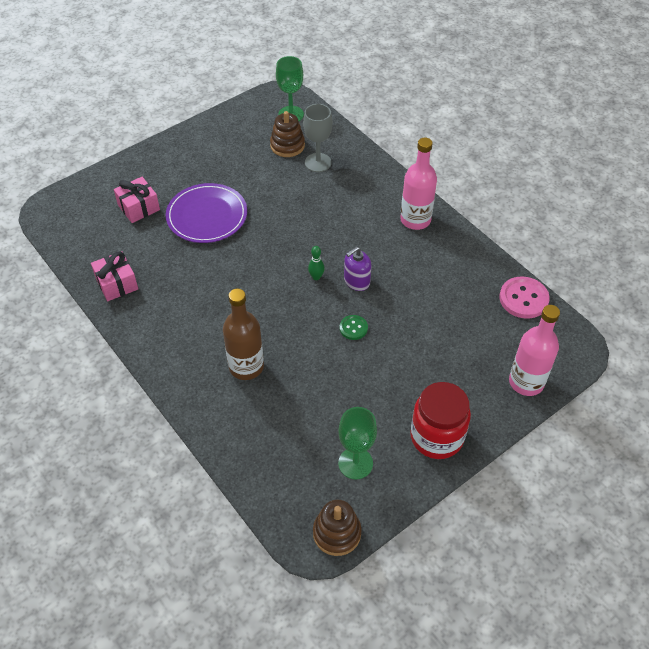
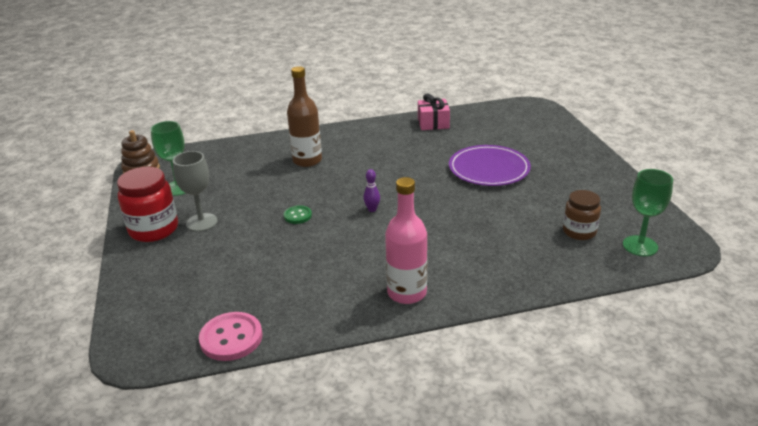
camera: 115 degrees right, 20 degrees down
(139, 207) = (517, 140): pink gift -> none
(287, 145) = (579, 232): brown stacking toy -> brown jar
(316, 277) = (372, 209): green bowling pin -> purple bowling pin
(318, 162) = (540, 246): grey goblet -> grey goblet (201, 222)
(356, 281) = (349, 230): purple soap dispenser -> none
(526, 382) = (141, 299): pink bottle -> none

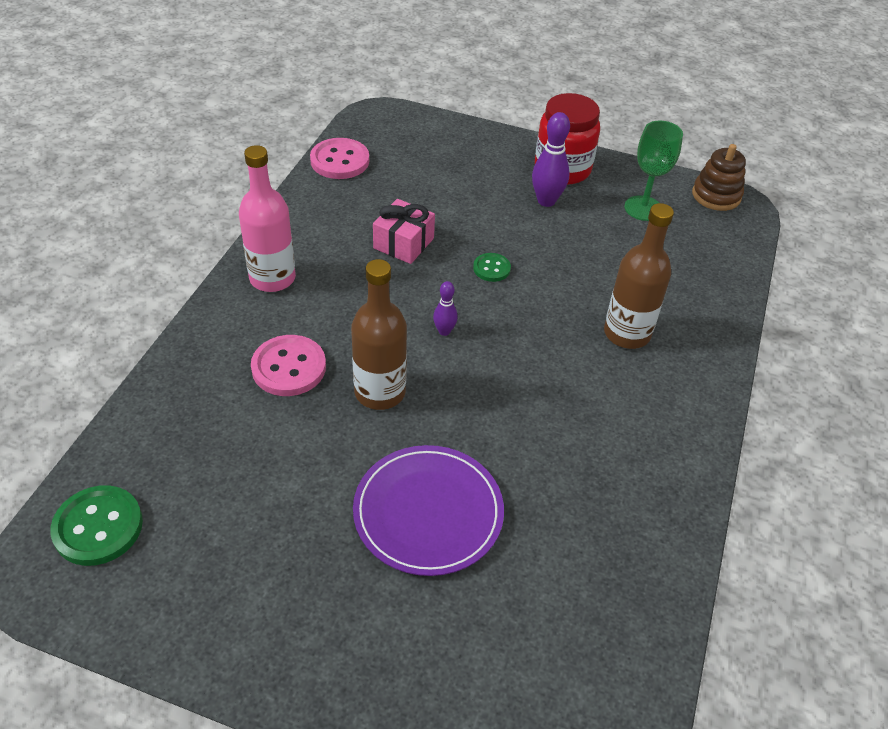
camera: 120 degrees right, 15 degrees up
(201, 222) = (546, 201): grey goblet -> purple bowling pin
(433, 123) = (645, 548): pink gift -> pink gift (403, 243)
(442, 209) = (380, 392): none -> brown bottle
(468, 245) = (289, 367): none -> pink button
(579, 232) = (192, 489): brown jar -> none
(640, 246) = (98, 527): green goblet -> green button

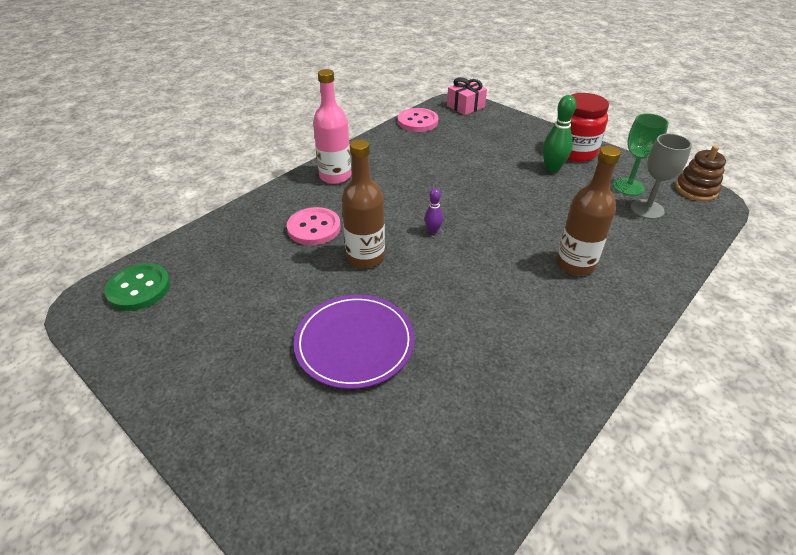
camera: 25 degrees right, 5 degrees down
(403, 243) = (434, 174): pink gift -> pink gift (465, 106)
(491, 268) = (489, 200): green button -> none
(546, 201) = (552, 168): purple bowling pin -> green bowling pin
(674, 236) = (647, 209): none -> grey goblet

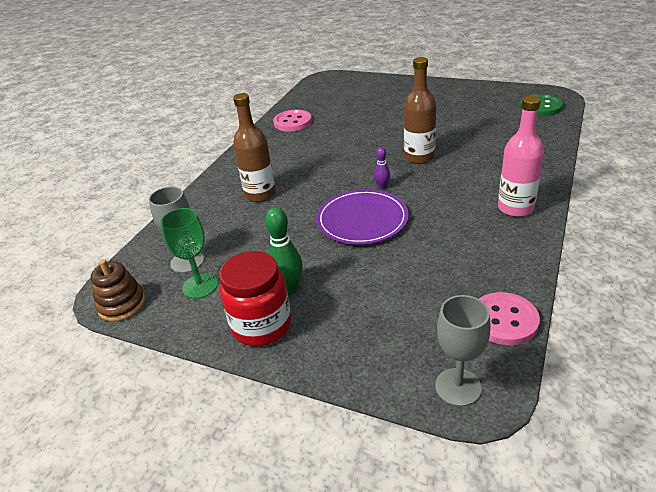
camera: 165 degrees right, 5 degrees down
(314, 228) = (478, 163): pink button -> pink button (292, 122)
(354, 343) = (387, 122): purple plate -> purple plate (362, 220)
(465, 106) = (458, 387): pink gift -> grey goblet

